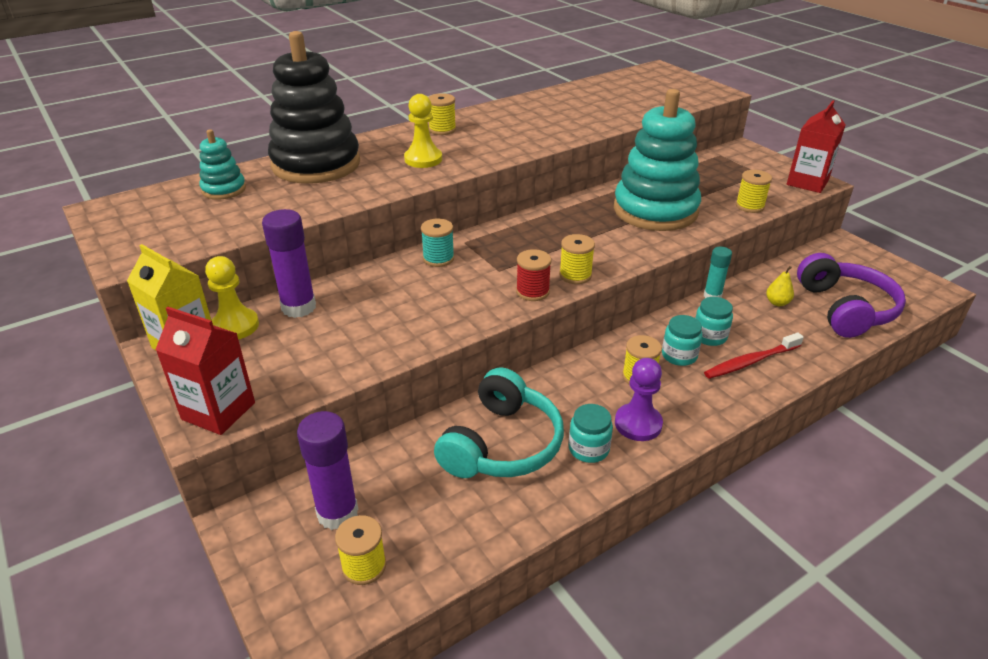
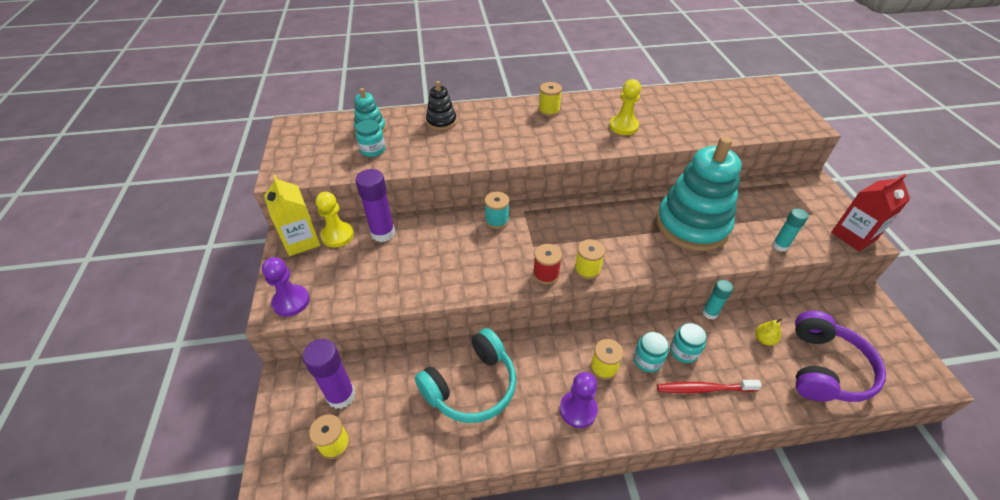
camera: 25 degrees right, 10 degrees up
(218, 411) = (291, 301): red carton -> purple pawn
(316, 164) = (441, 121): black stacking toy -> black stacking toy, size x0.46
(423, 159) = (517, 137): yellow pawn -> yellow pawn (623, 126)
(588, 449) = (529, 416): turquoise jar -> turquoise jar (372, 150)
(750, 206) = (780, 246): yellow spool -> turquoise glue stick

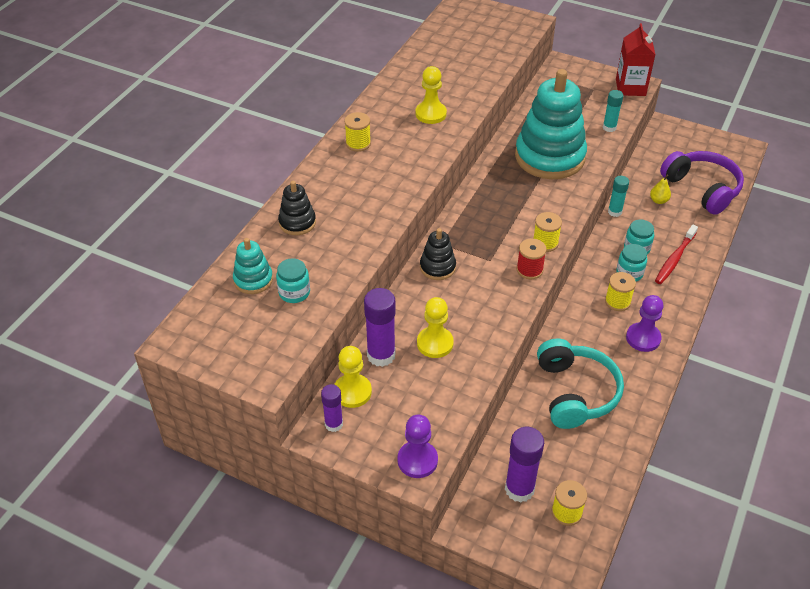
camera: 55 degrees left, 0 degrees up
(301, 241) = (334, 424): yellow carton -> purple glue stick
(416, 256) = (435, 343): none -> yellow pawn
(497, 220) = (437, 267): turquoise spool -> black stacking toy

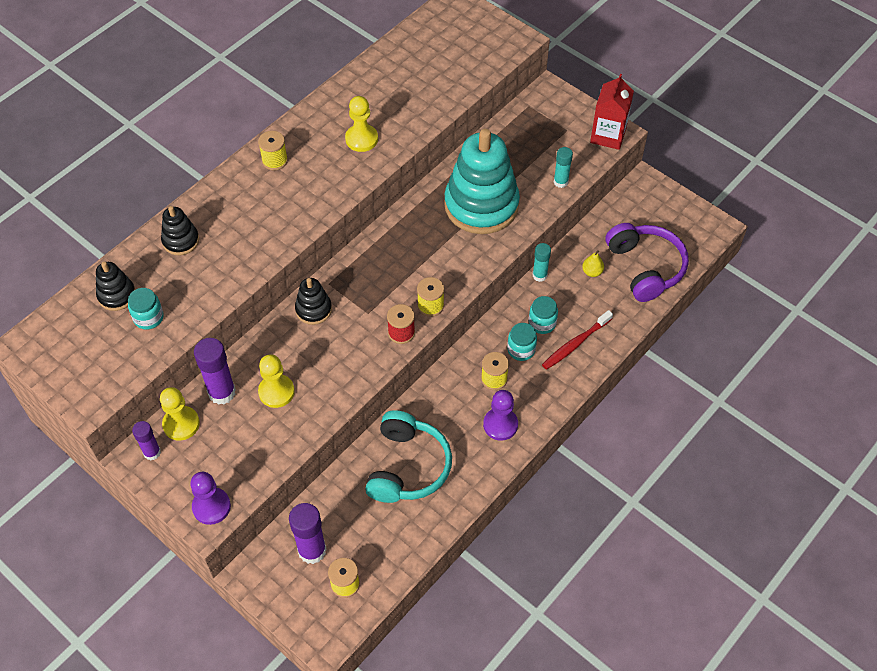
camera: 15 degrees right, 10 degrees up
(253, 280) = (117, 295): turquoise stacking toy -> black stacking toy

